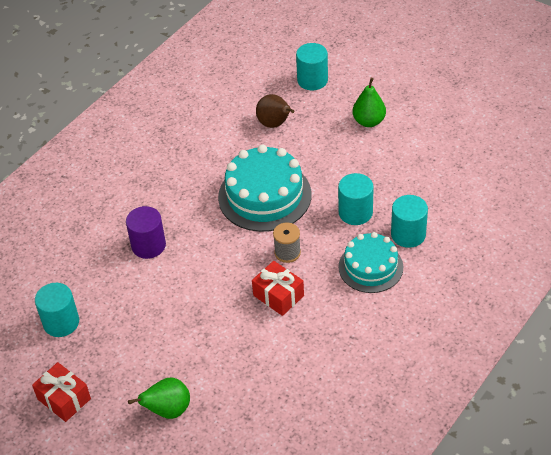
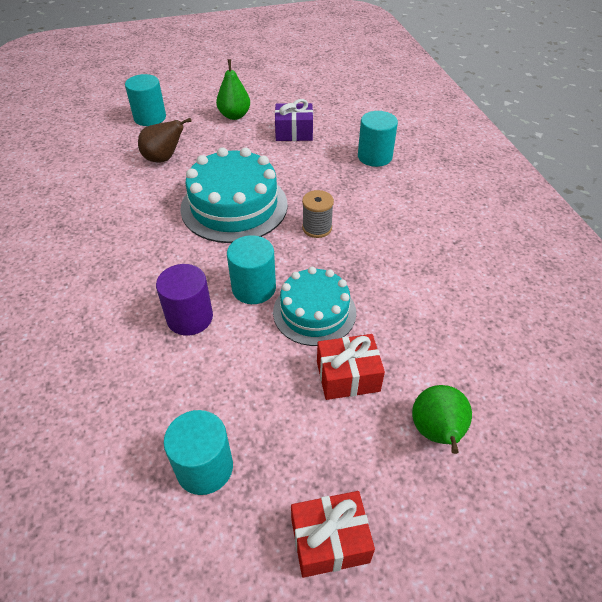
camera: 55 degrees left, 0 degrees up
(278, 295) = (361, 260): red gift -> red gift (348, 376)
(355, 212) = (319, 169): turquoise cylinder -> turquoise cylinder (254, 288)
(370, 267) = (387, 191): turquoise cake -> turquoise cake (314, 312)
(386, 169) = (294, 132): none -> purple gift

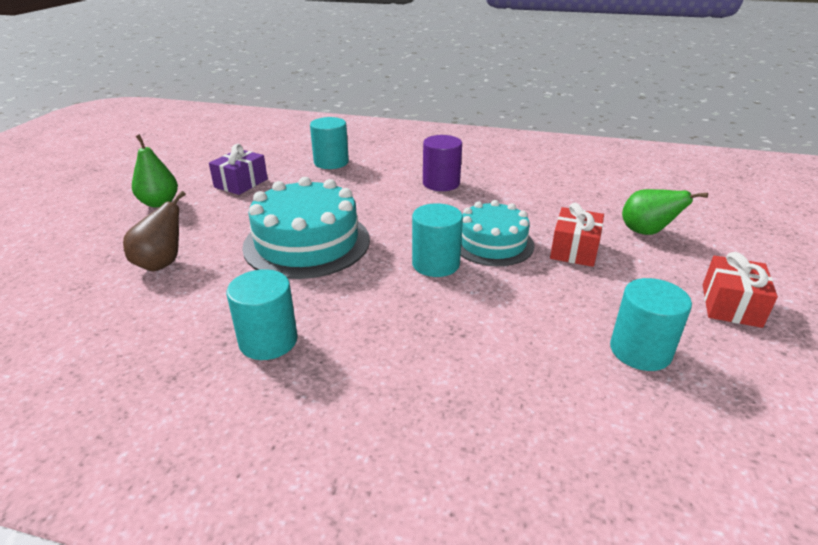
camera: 60 degrees left, 15 degrees down
(150, 118) = (62, 253): turquoise cylinder -> turquoise cylinder (268, 341)
(190, 317) = (443, 311): purple cylinder -> purple cylinder (441, 183)
(317, 228) = (390, 212): grey spool -> none

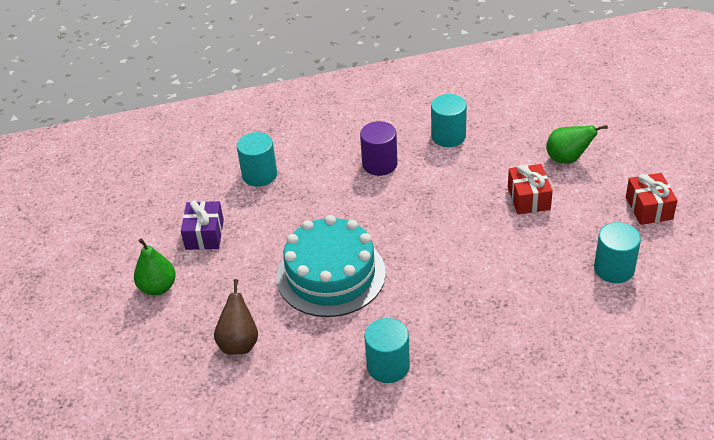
camera: 25 degrees left, 10 degrees up
(435, 264) = (443, 253): turquoise cylinder -> turquoise cylinder (448, 136)
(492, 243) = (468, 216): turquoise cake -> none

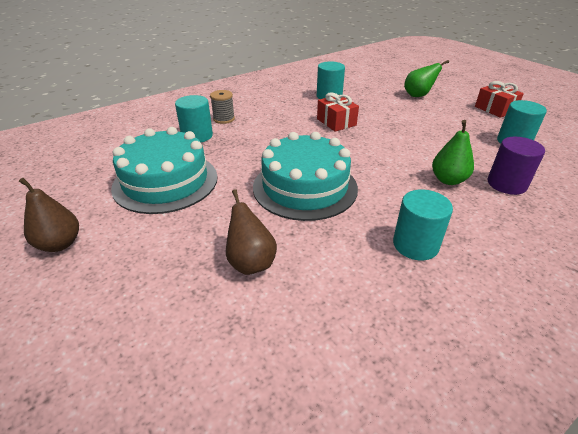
camera: 25 degrees left, 5 degrees down
(99, 283) = (60, 244): none -> brown pear
(158, 287) = (133, 233): green pear -> green pear (448, 180)
(204, 234) = (165, 182): purple gift -> turquoise cake
(300, 152) = (224, 119): none -> grey spool
(379, 164) = (291, 116): purple cylinder -> purple cylinder (506, 184)
(528, 198) = (414, 117): red gift -> red gift (336, 122)

